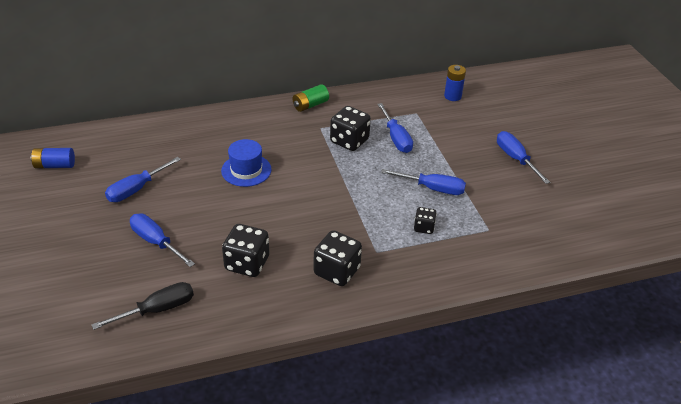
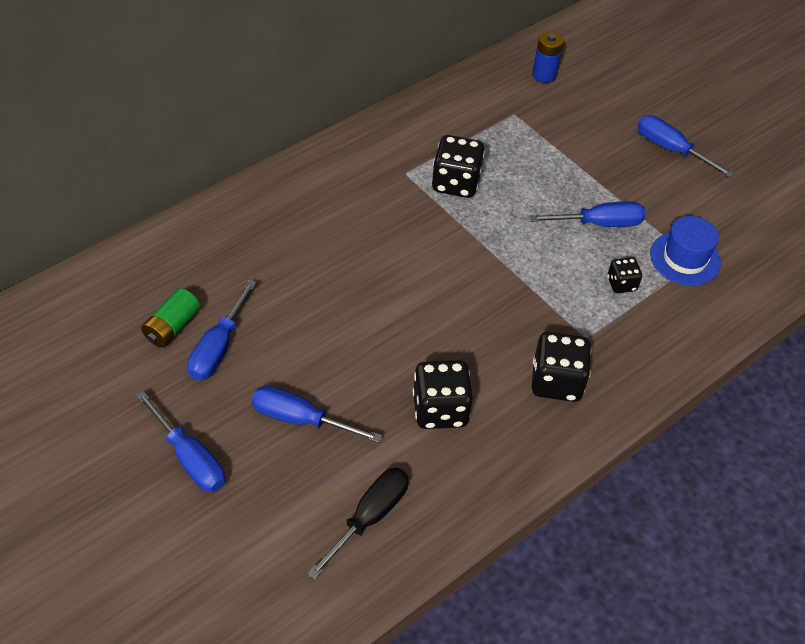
camera: 25 degrees left, 10 degrees up
(55, 165) = (71, 347): blue battery -> none
(246, 170) = (349, 269): blue hat -> blue hat (685, 258)
(310, 105) = (370, 140): green battery -> green battery (172, 327)
(396, 138) = (511, 161): blue screwdriver -> blue screwdriver (189, 458)

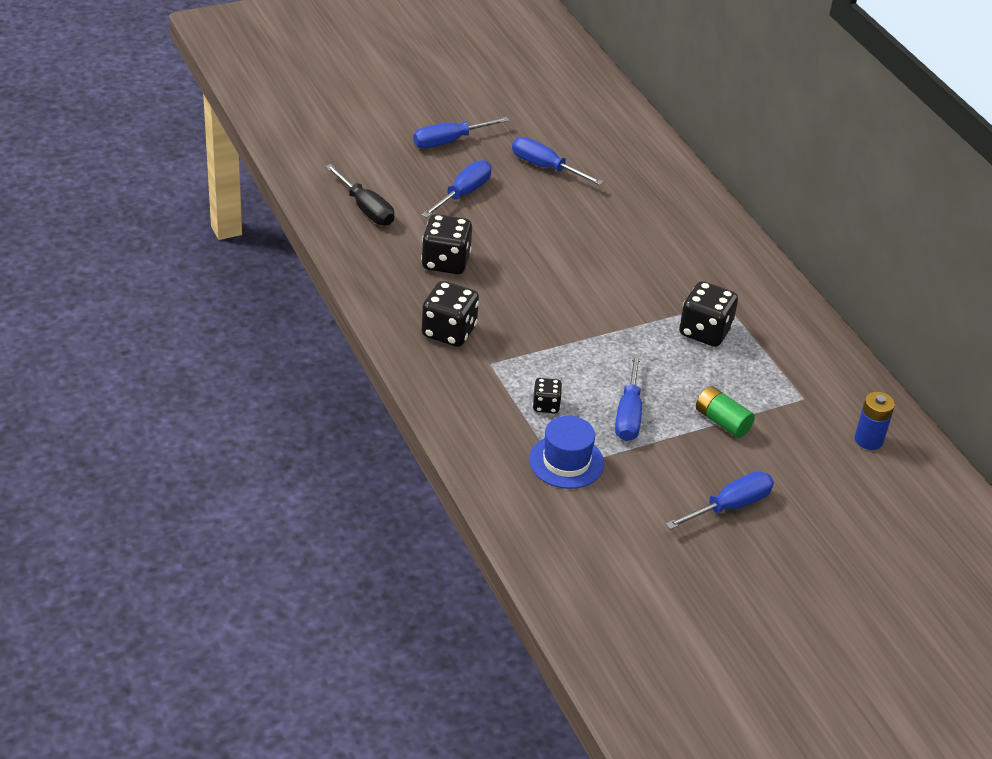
camera: 105 degrees right, 10 degrees down
(172, 327) = (572, 149): green battery -> green battery (722, 422)

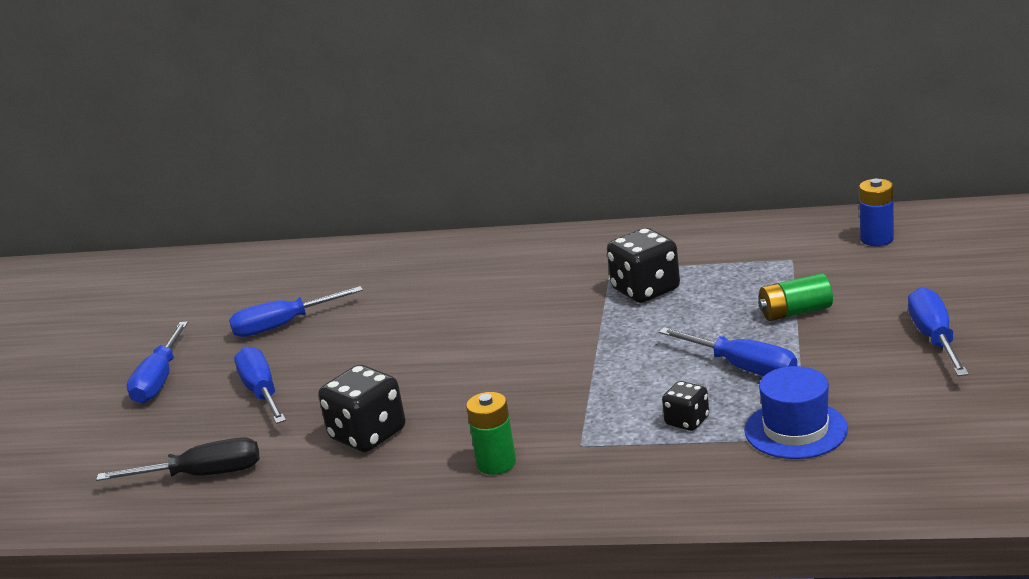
camera: 50 degrees left, 15 degrees down
(449, 332) = (496, 463): black dice -> green battery

